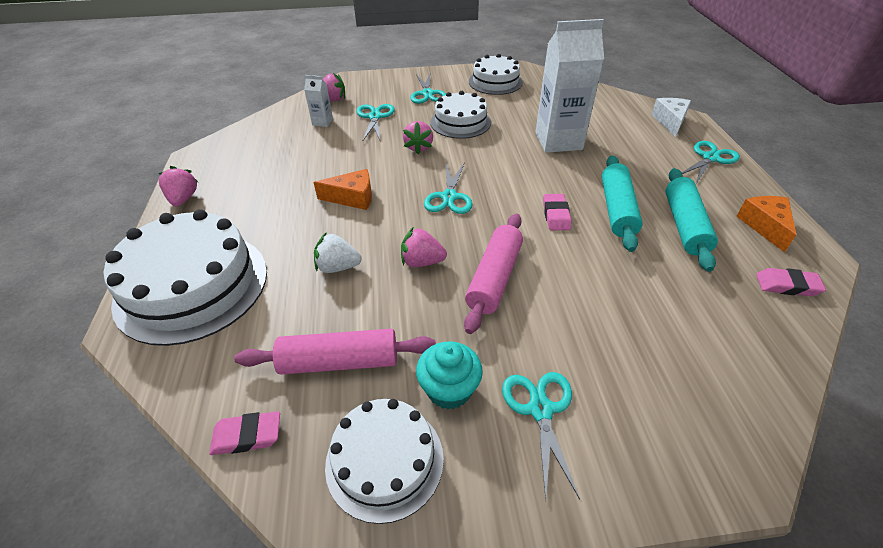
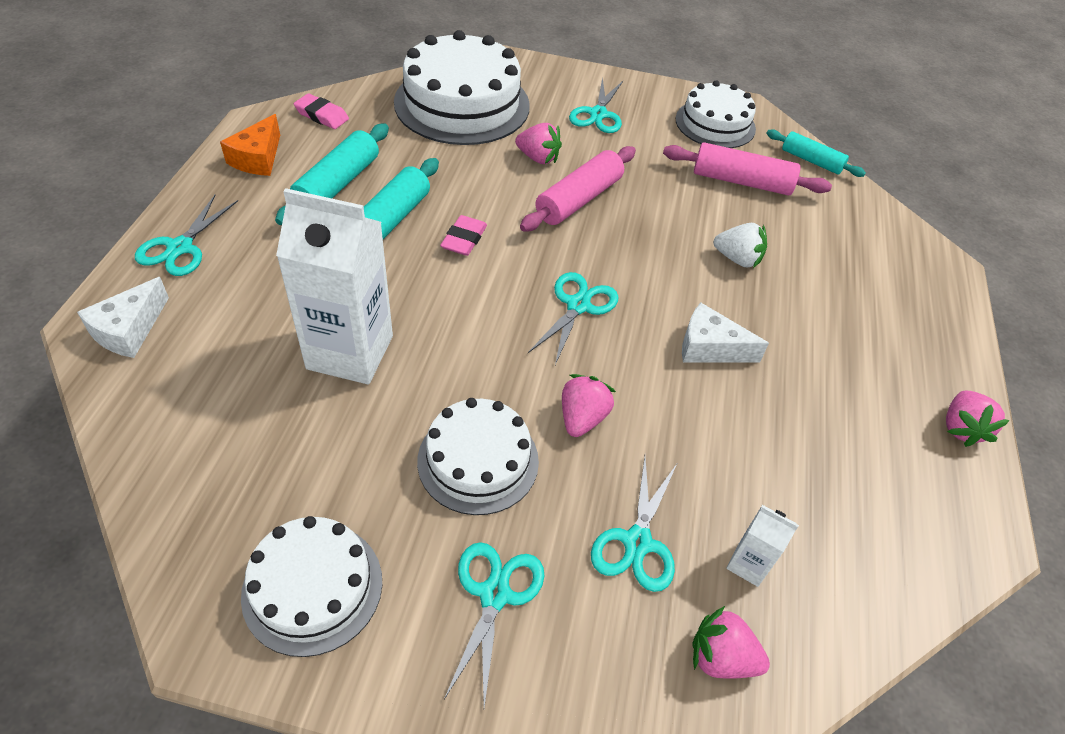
camera: 165 degrees left, 5 degrees up
(192, 285) = (896, 287): white cake -> white cake (462, 104)
(247, 436) = (811, 161): pink eraser -> turquoise rolling pin
(352, 198) = (709, 347): orange cheese -> white cheese
(422, 262) = (645, 236): pink strawberry -> pink strawberry (538, 158)
(449, 389) = (658, 141): turquoise cupcake -> none
(710, 158) = (180, 247): turquoise scissors -> turquoise scissors turned 45 degrees counterclockwise

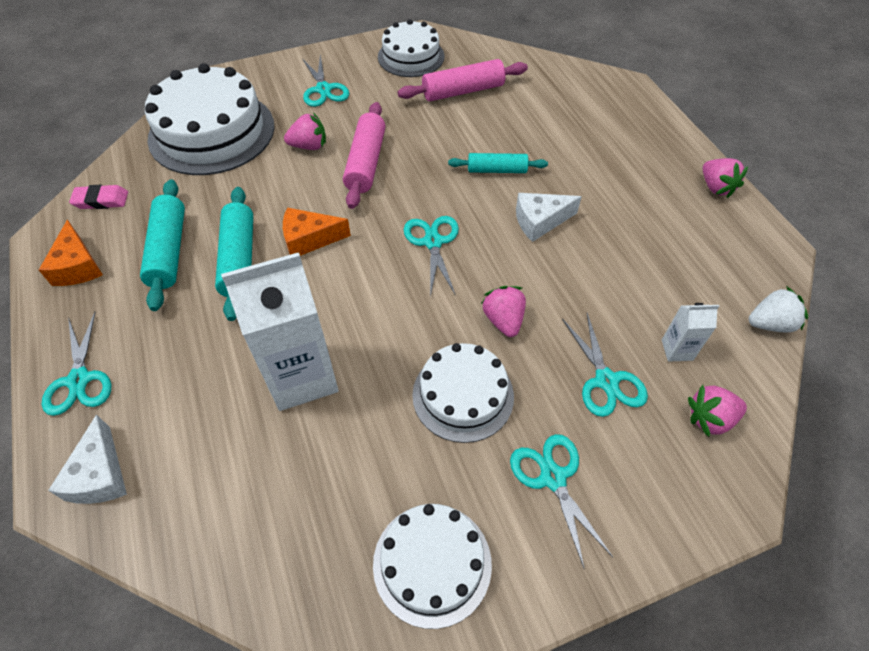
camera: 30 degrees left, 5 degrees up
(464, 239) = (309, 239): pink eraser -> orange cheese
(737, 259) = (506, 149): white strawberry -> white strawberry (770, 323)
(811, 161) = (494, 53): turquoise rolling pin -> turquoise rolling pin (497, 170)

